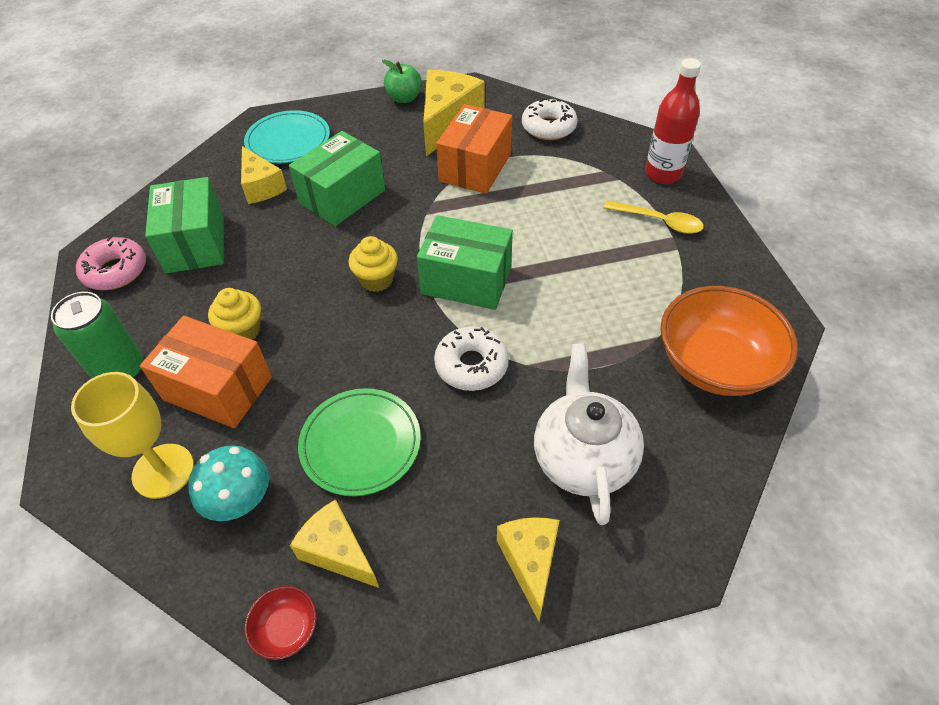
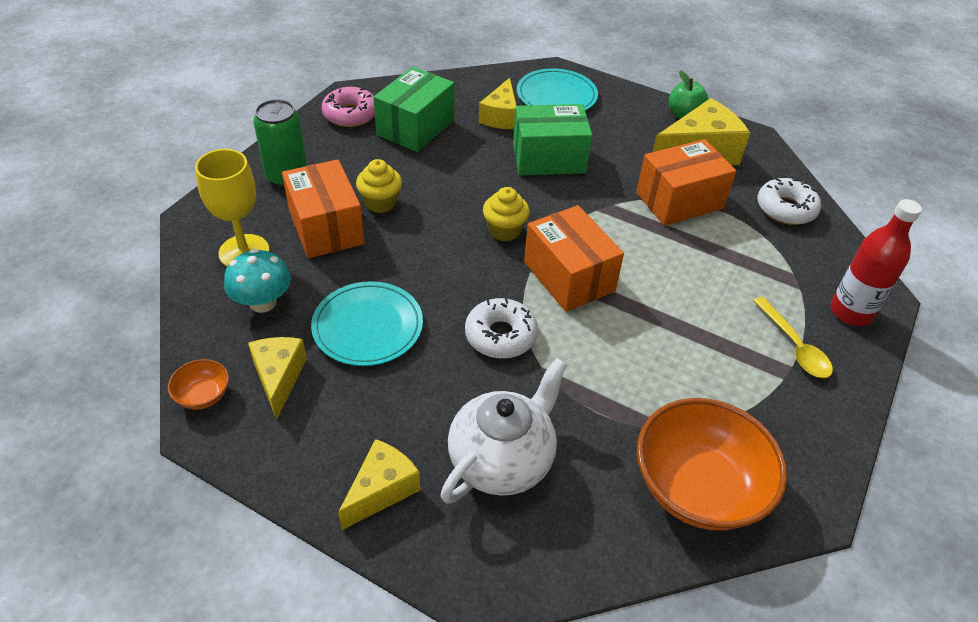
camera: 40 degrees right, 5 degrees down
(286, 629) = (203, 395): red bowl -> orange bowl
(360, 443) = (368, 326): green plate -> turquoise plate
(466, 280) = (569, 276): green box -> orange box

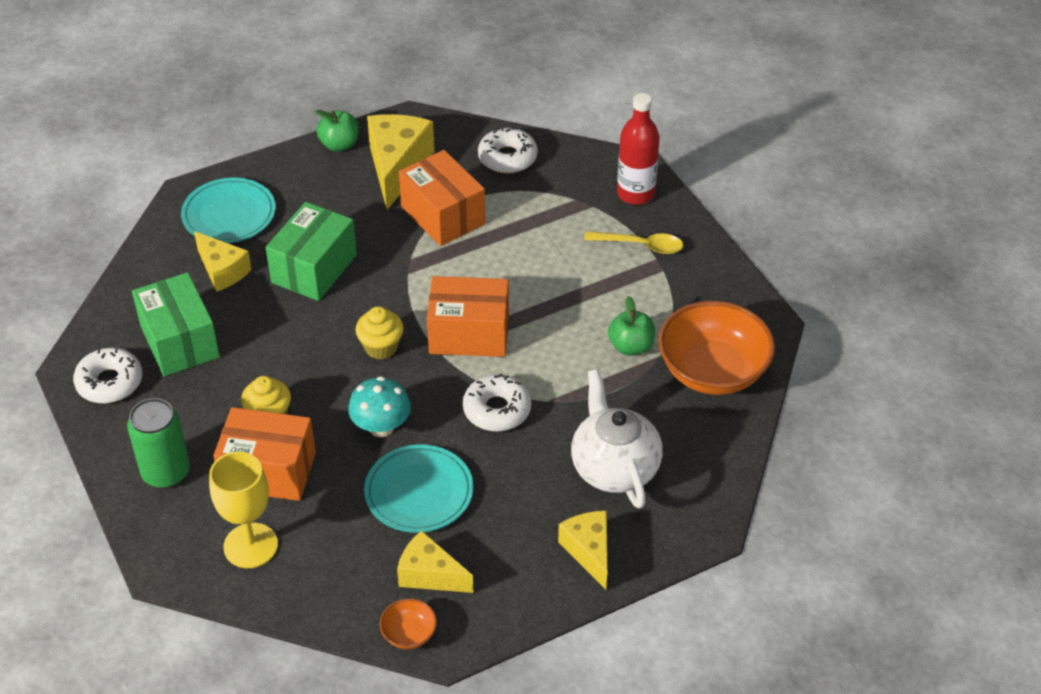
camera: 55 degrees left, 0 degrees up
(263, 302) = (330, 555): turquoise mushroom -> turquoise mushroom (381, 427)
(350, 114) = (109, 382): pink donut -> white donut
(664, 399) = (631, 346): none -> green apple
(679, 201) = (443, 215): orange box -> orange box turned 45 degrees counterclockwise

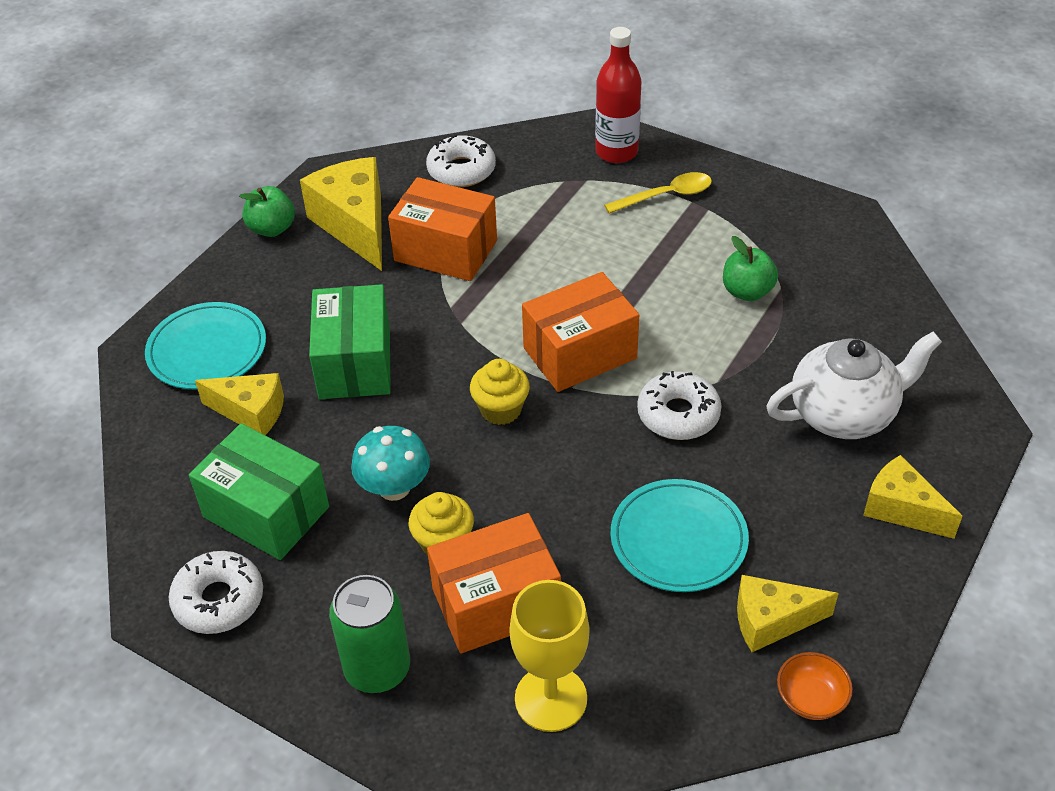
camera: 30 degrees left, 0 degrees up
(381, 427) = (576, 491): turquoise mushroom -> turquoise mushroom (394, 487)
(614, 468) = (844, 414): white teapot -> white teapot turned 120 degrees clockwise
(713, 371) = (843, 279): orange bowl -> none

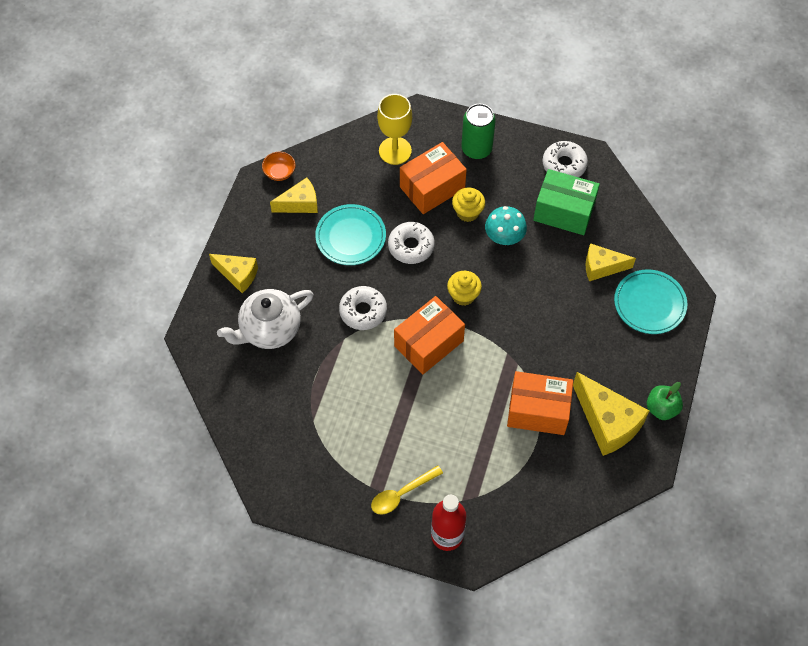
camera: 165 degrees right, 15 degrees up
(355, 363) = (558, 311): green box -> none
(461, 170) = (555, 492): white donut -> white donut (411, 246)
(747, 291) = (334, 413): green apple -> none

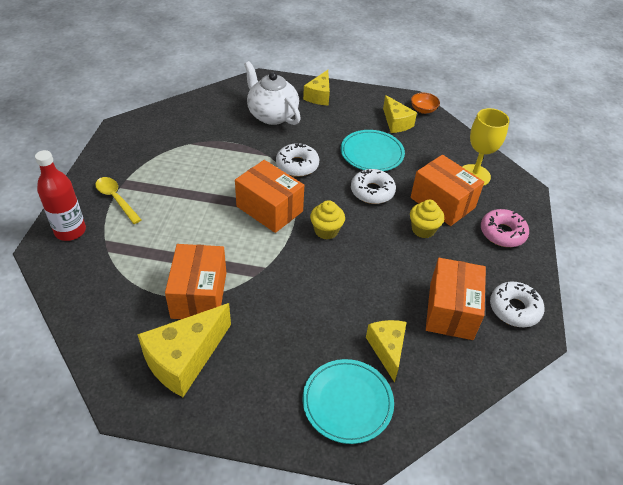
camera: 80 degrees right, 15 degrees down
(476, 149) = (502, 233): green can -> pink donut
(504, 237) = (402, 259): turquoise mushroom -> none
(564, 212) = (451, 310): green box -> orange box
(661, 408) = (203, 417): green apple -> none

